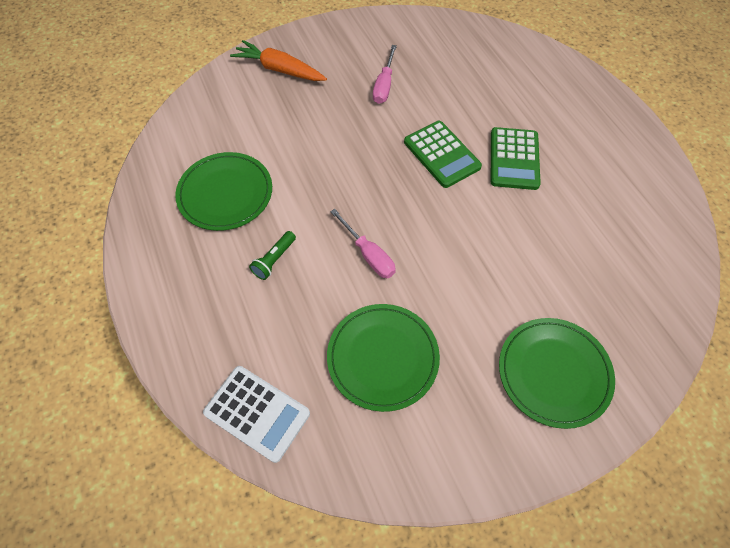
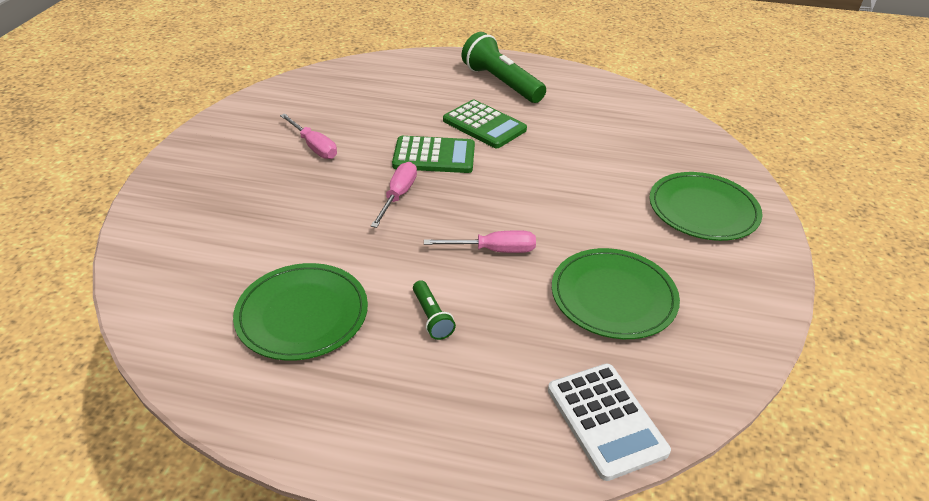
camera: 55 degrees left, 20 degrees down
(257, 413) = (606, 420): white calculator -> white calculator turned 90 degrees clockwise
(279, 69) = (194, 197): orange carrot -> none
(376, 164) = (398, 196): none -> pink screwdriver
(588, 133) = (501, 83): none -> green flashlight

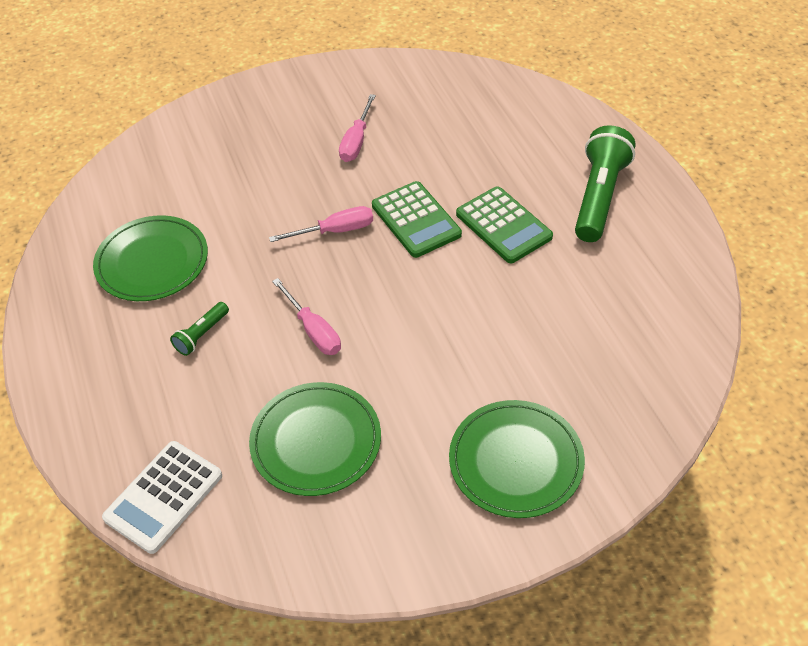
camera: 60 degrees right, 10 degrees up
(484, 125) = (503, 225): green calculator -> green calculator turned 45 degrees counterclockwise

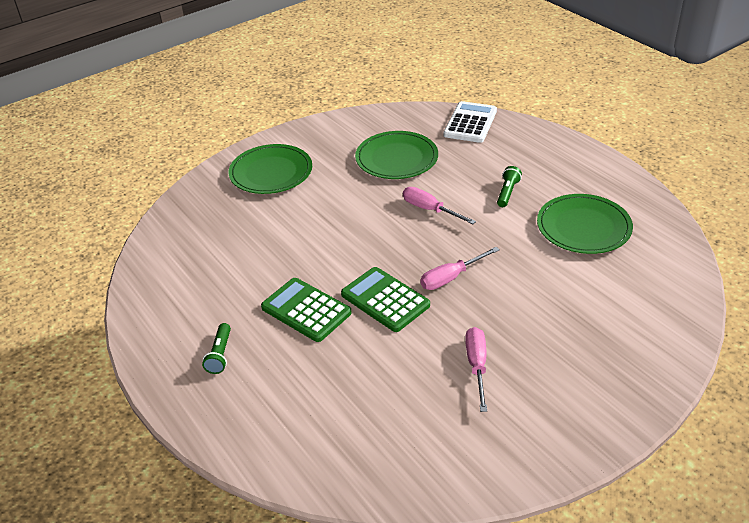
camera: 165 degrees right, 10 degrees down
(599, 196) = (220, 355): green flashlight -> green flashlight, size x0.48

